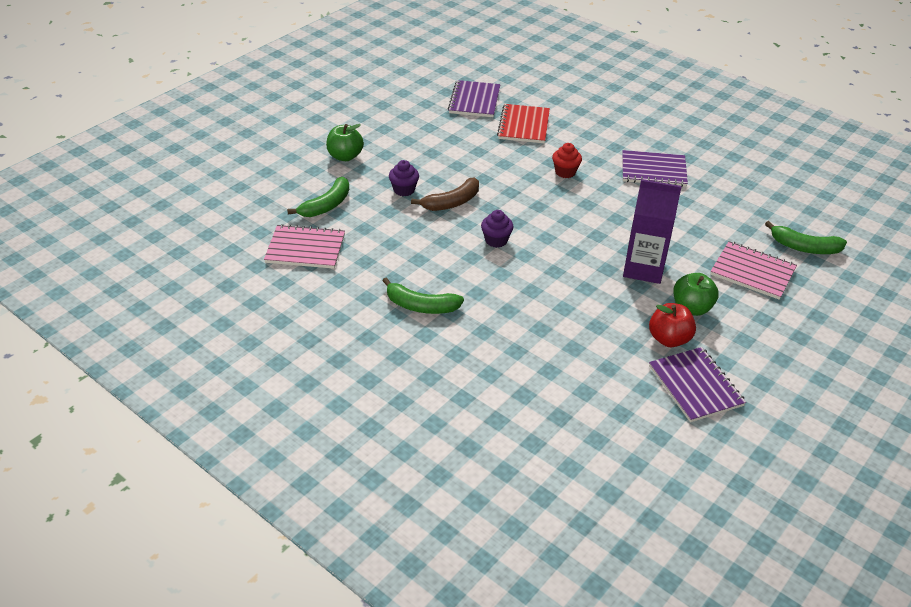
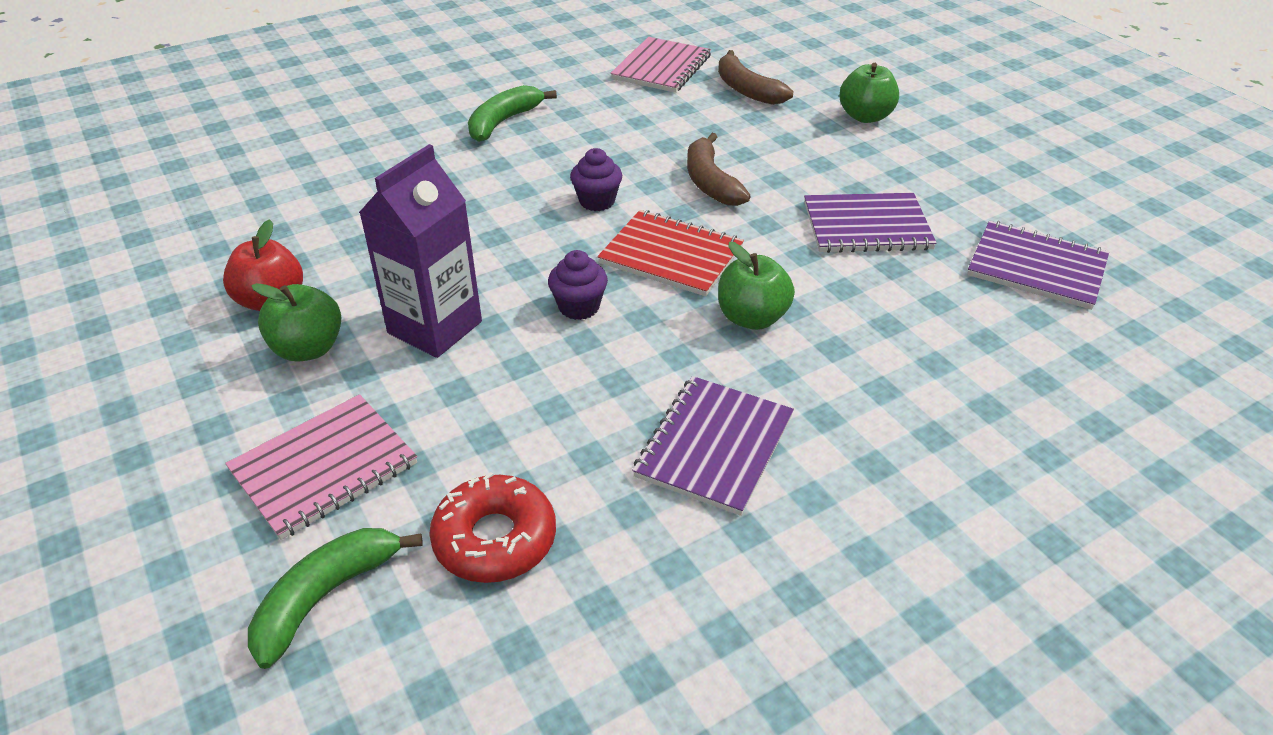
camera: 110 degrees right, 0 degrees up
(326, 205) = (746, 90): green banana -> brown banana
(404, 190) = (760, 149): purple cupcake -> purple cupcake (579, 307)
(523, 125) = (932, 307): red notebook -> red notebook (671, 255)
(565, 172) = (752, 318): red cupcake -> green apple
(695, 386) = (171, 295): purple notebook -> purple notebook (867, 226)
(743, 214) = (495, 539): none -> red donut

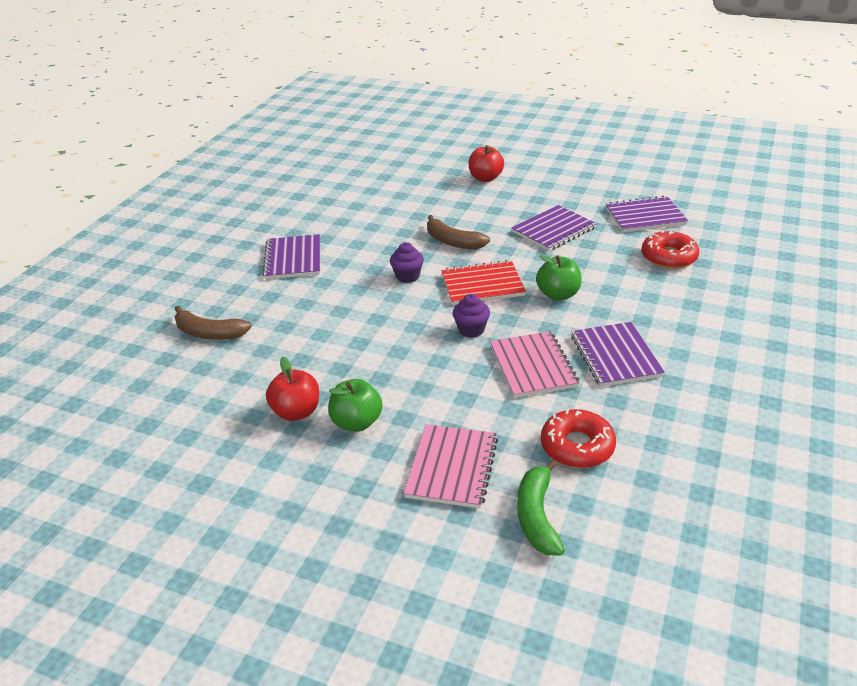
camera: 35 degrees left, 5 degrees down
(435, 327) = (411, 376): purple carton -> none
(503, 122) = (293, 259): green banana -> purple notebook
(662, 67) = (344, 193): pink notebook -> pink notebook (533, 366)
(746, 90) = (408, 188): brown banana -> brown banana (209, 333)
(865, 116) = (485, 178): green apple -> red apple
(993, 345) = (668, 257): none -> red donut

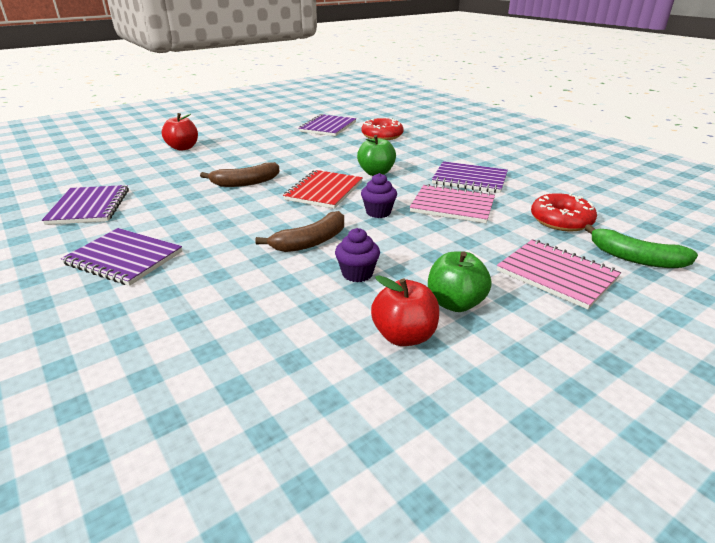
camera: 60 degrees left, 5 degrees down
(209, 333) = (168, 360): brown banana -> brown banana (311, 242)
(407, 276) = (262, 213): purple cupcake -> purple cupcake (357, 274)
(553, 230) = (296, 151): purple notebook -> purple notebook (89, 207)

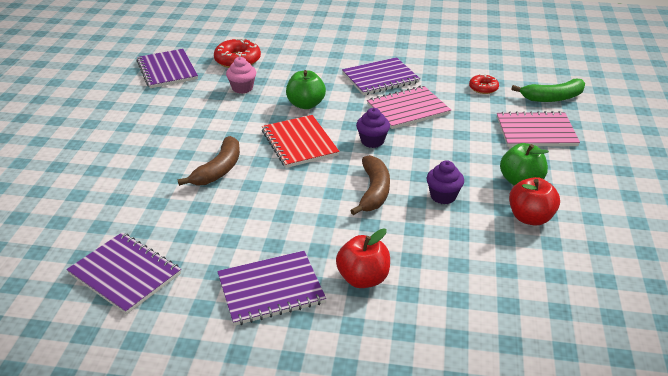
camera: 45 degrees left, 5 degrees up
(183, 148) = (65, 164): red apple -> red apple (363, 278)
(353, 150) = (242, 88): none -> pink cupcake
(561, 220) = (483, 88): red donut -> red donut, size x0.59

